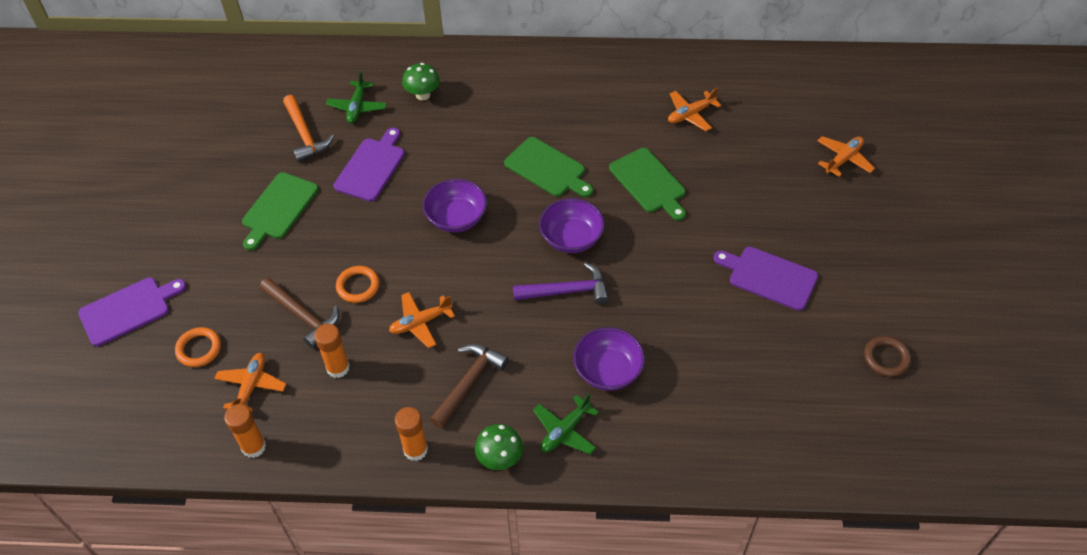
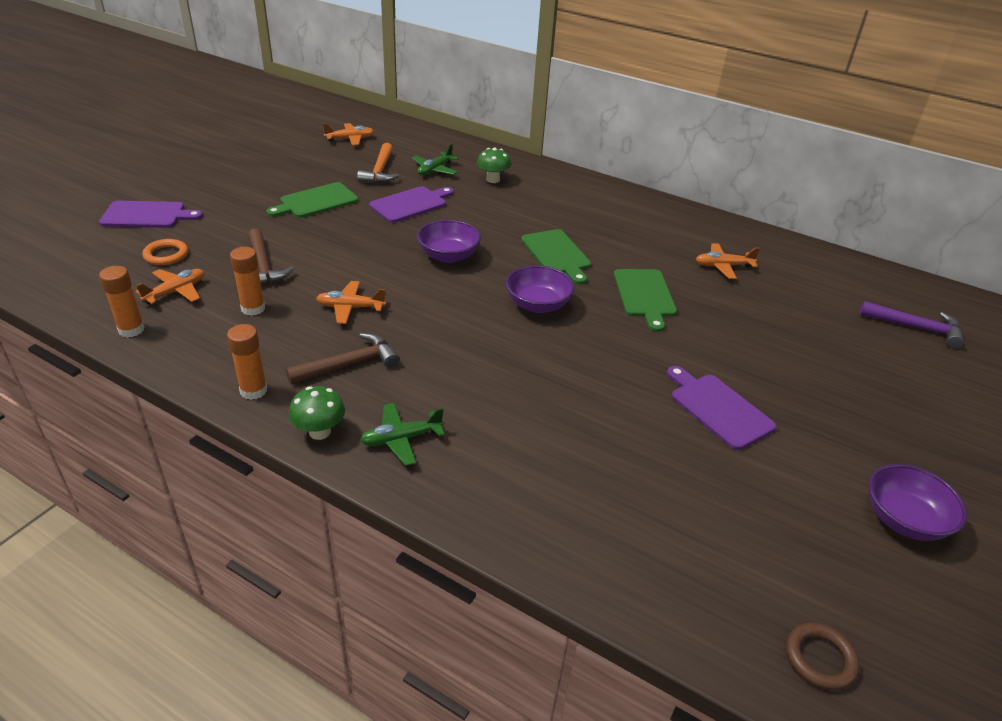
camera: 25 degrees right, 15 degrees down
(358, 286) = (325, 266): orange ring -> none
(567, 291) = (500, 338): purple hammer -> purple hammer (916, 328)
(608, 370) = (486, 411): purple bowl -> purple bowl (904, 519)
(843, 159) = (867, 351): orange plane -> orange plane (350, 139)
(886, 358) = (814, 536): brown ring -> brown ring (820, 659)

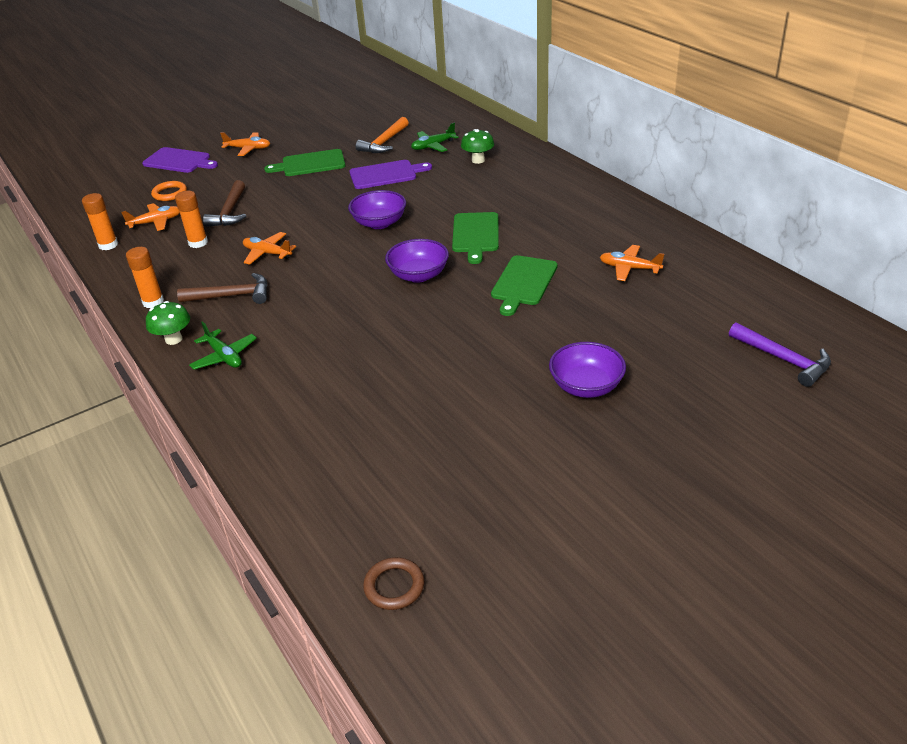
camera: 30 degrees right, 0 degrees up
(350, 139) = (382, 111): orange plane -> orange plane (248, 149)
(401, 439) = (224, 356): green plane -> green plane turned 135 degrees counterclockwise
(718, 408) = (497, 388): purple cutting board -> none
(904, 519) = (578, 514): purple bowl -> purple bowl (586, 386)

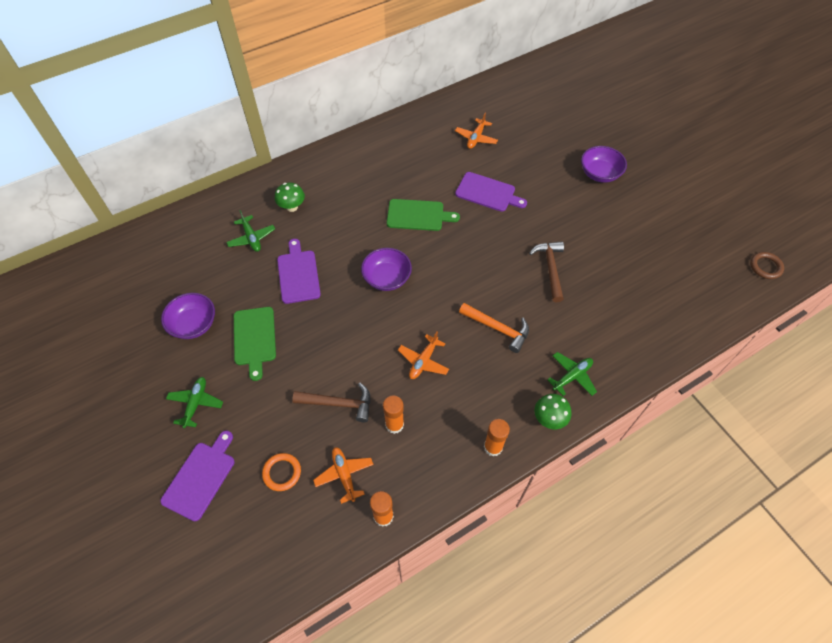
camera: 90 degrees left, 20 degrees up
(232, 296) = (488, 382): brown hammer -> brown hammer (550, 269)
(248, 149) = (196, 403): orange plane -> green plane
(384, 143) = (229, 276): orange hammer -> orange hammer (498, 328)
(418, 275) = (471, 252): purple bowl -> purple bowl (194, 324)
(523, 283) = (488, 193): green cutting board -> purple cutting board
(783, 359) = (573, 92): purple hammer -> none

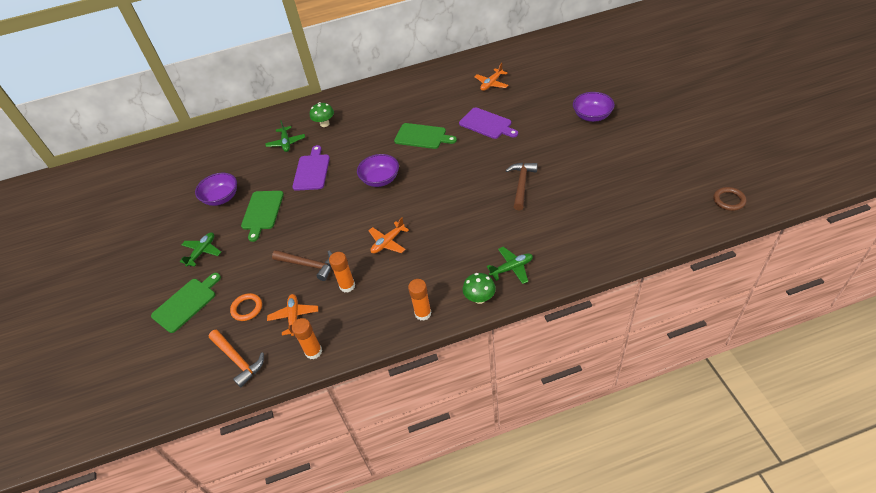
camera: 20 degrees right, 10 degrees down
(200, 477) = (186, 303): purple cutting board -> green cutting board
(498, 328) = (459, 225): orange hammer -> orange hammer (238, 360)

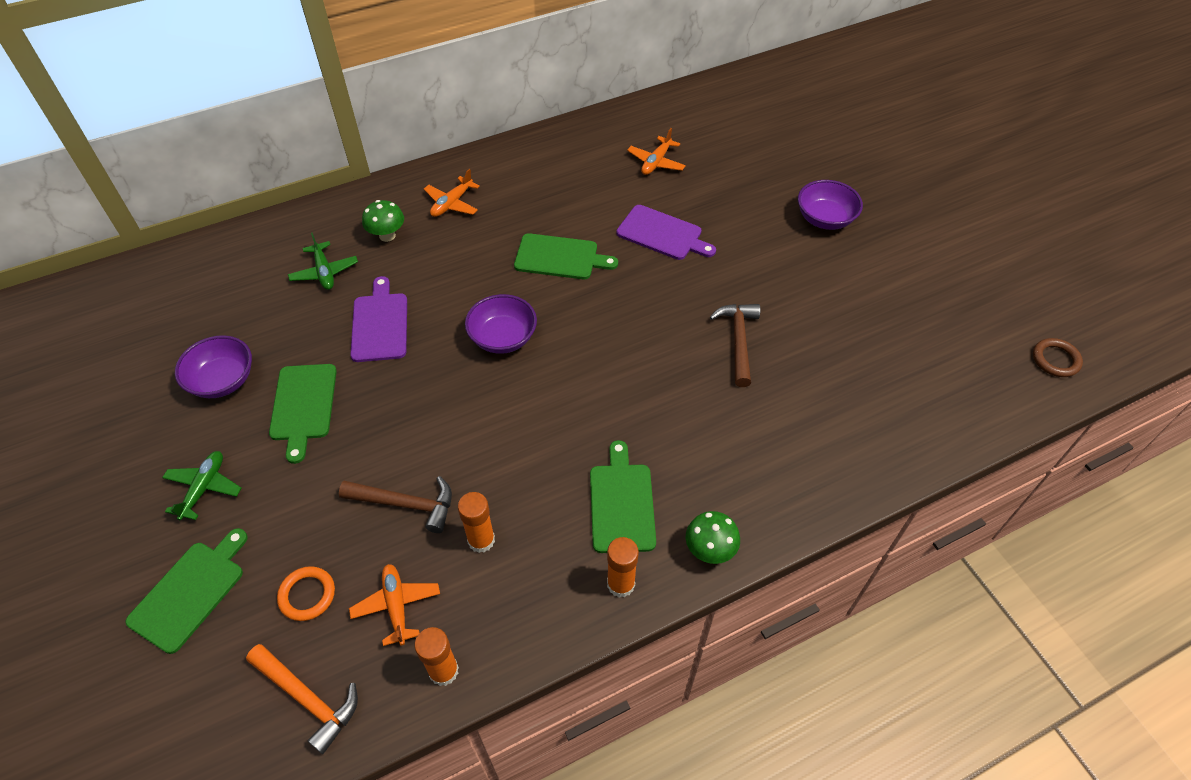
camera: 15 degrees left, 5 degrees up
(388, 242) = (537, 454): orange plane -> orange plane (452, 203)
(432, 270) = (621, 503): none -> green cutting board
(511, 268) = (751, 492): green plane -> none

